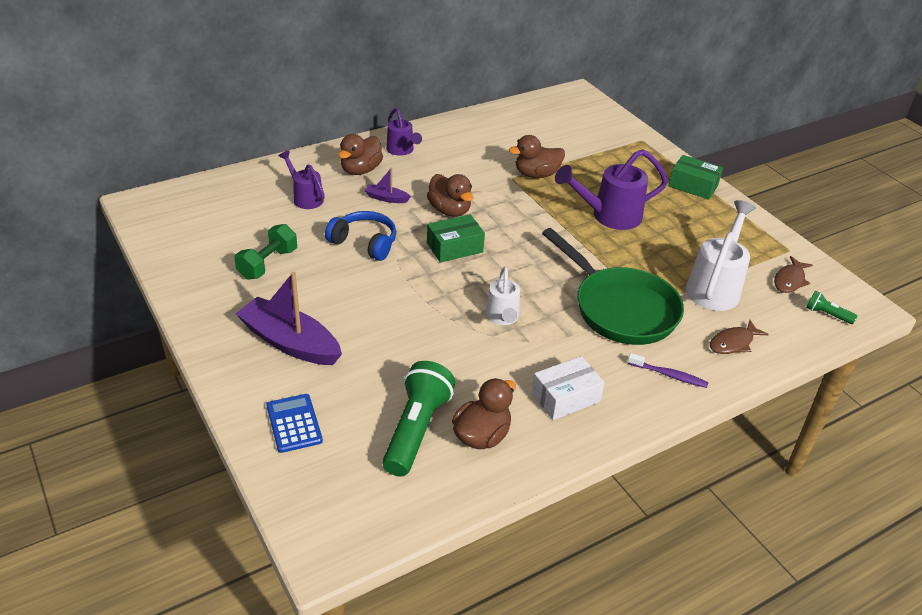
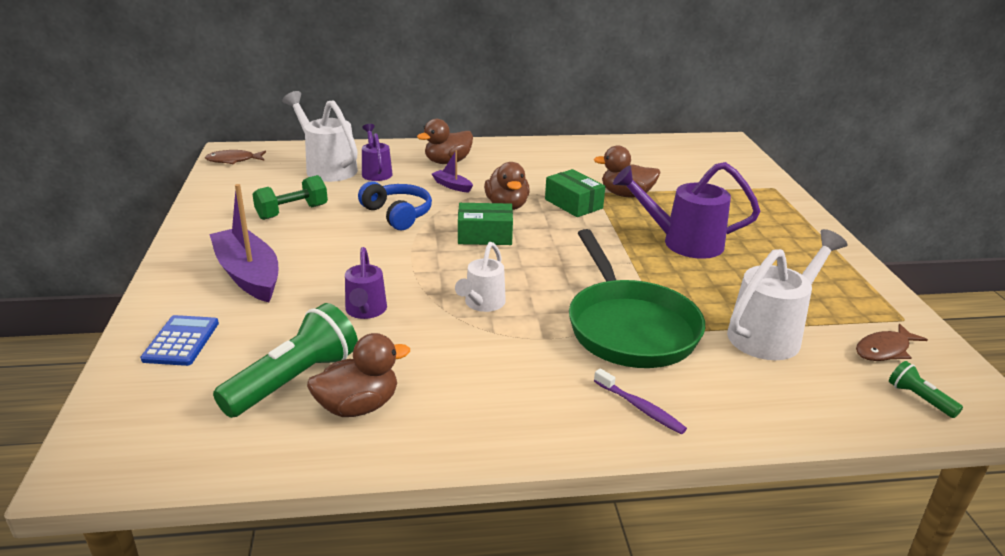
camera: 25 degrees right, 10 degrees down
(255, 203) = (327, 168): none -> white watering can
(402, 150) = (501, 155): purple watering can -> purple watering can (365, 311)
(565, 397) = (489, 396): white box -> none
(693, 186) = (810, 236): green box -> green box (573, 204)
(733, 343) = (756, 396): brown fish -> brown fish (233, 160)

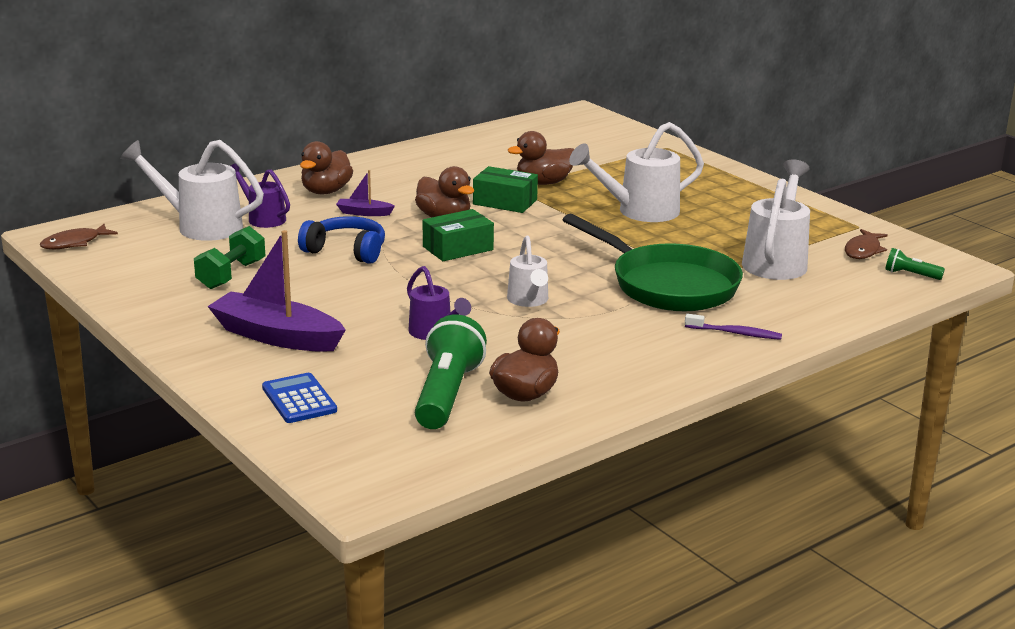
camera: 30 degrees left, 5 degrees down
(683, 242) = (639, 212): purple watering can -> white watering can

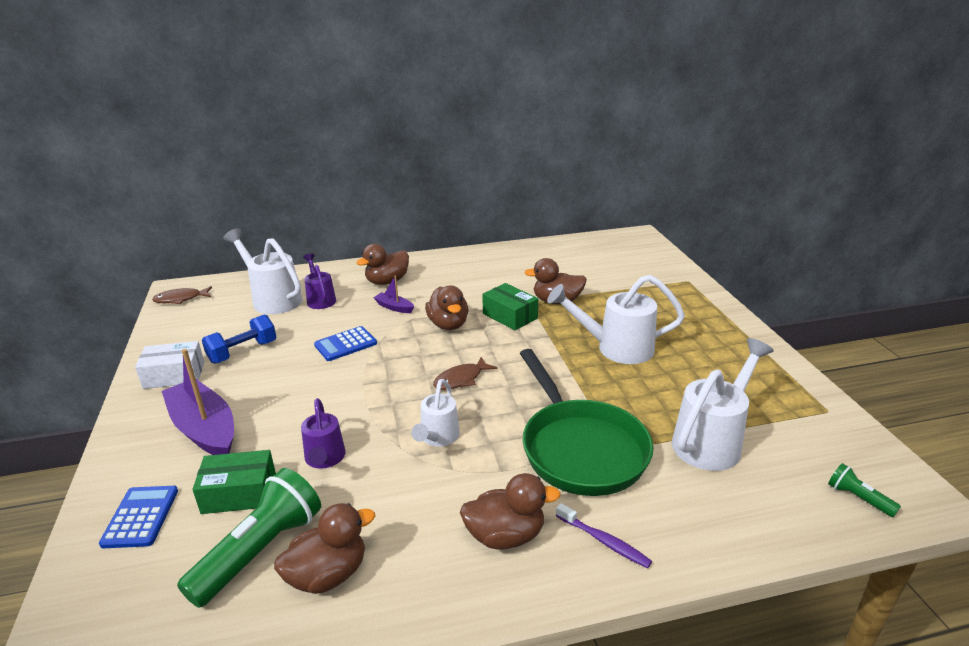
camera: 25 degrees right, 5 degrees up
(175, 305) = (174, 375): none -> white box
(231, 275) = (243, 352): green dumbbell -> blue dumbbell
(346, 251) = (345, 344): blue headphones -> blue calculator
(458, 248) = (431, 359): green box -> green box (239, 493)
(653, 345) = (505, 536): none -> brown duck
(863, 250) = (817, 447): brown fish -> brown fish (461, 379)

